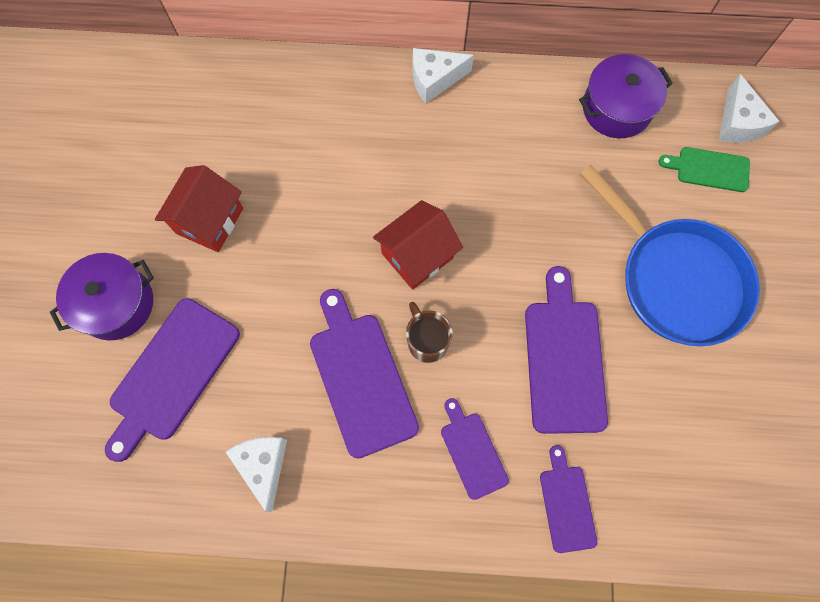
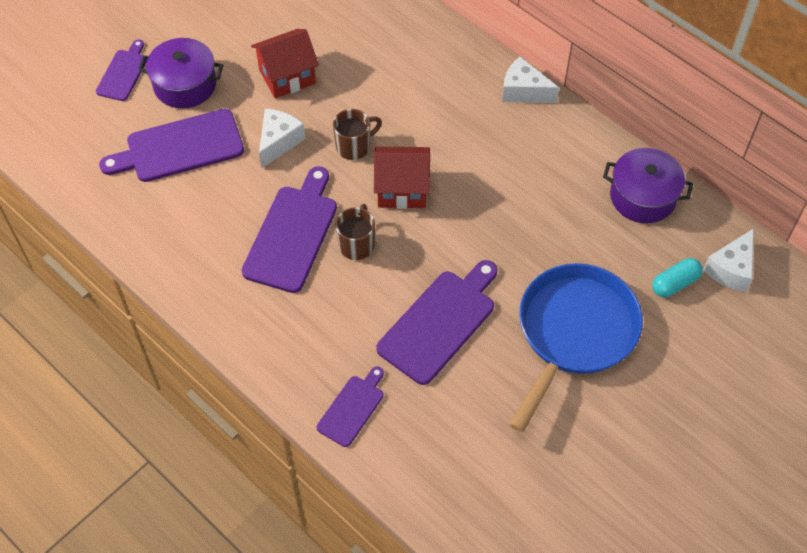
camera: 40 degrees right, 15 degrees down
(263, 465) = (184, 238): white cheese -> white cheese (279, 142)
(337, 245) = (354, 146): none -> brown mug
(472, 451) = (321, 330): purple cutting board -> purple cutting board (123, 73)
(675, 278) = (574, 333): blue pan -> blue pan turned 150 degrees counterclockwise
(709, 169) = (675, 283): green cutting board -> turquoise capsule

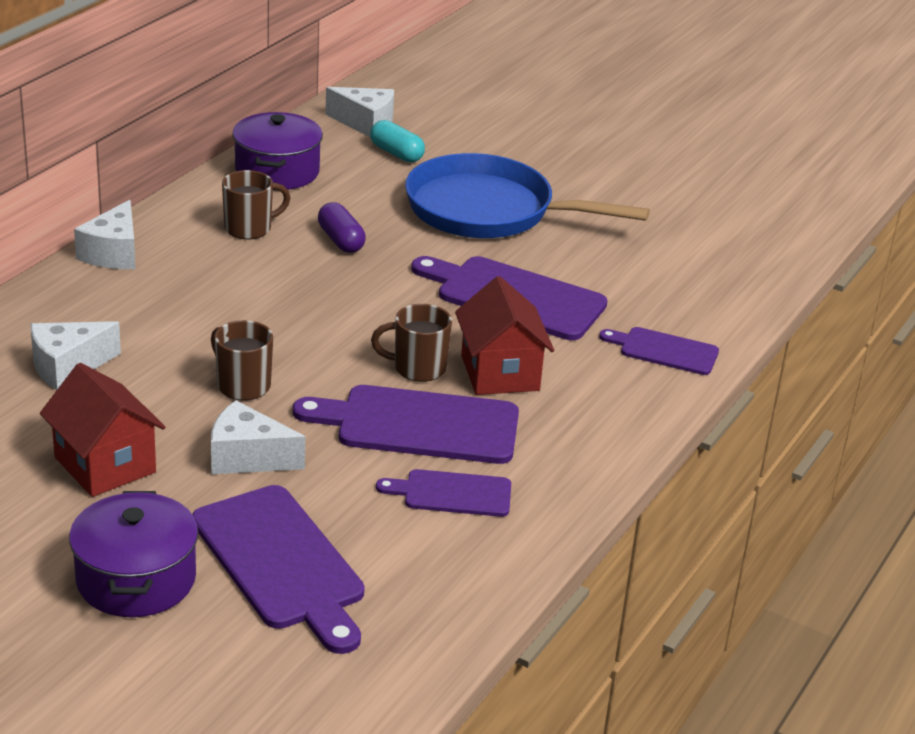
camera: 105 degrees left, 25 degrees down
(123, 73) = (114, 666): purple cutting board -> purple cutting board (452, 494)
(389, 63) = (67, 367): none -> white cheese
(402, 189) = (312, 339): red house -> red house (500, 373)
(532, 224) = (341, 240): none -> purple capsule
(553, 170) = (249, 228): none -> brown mug

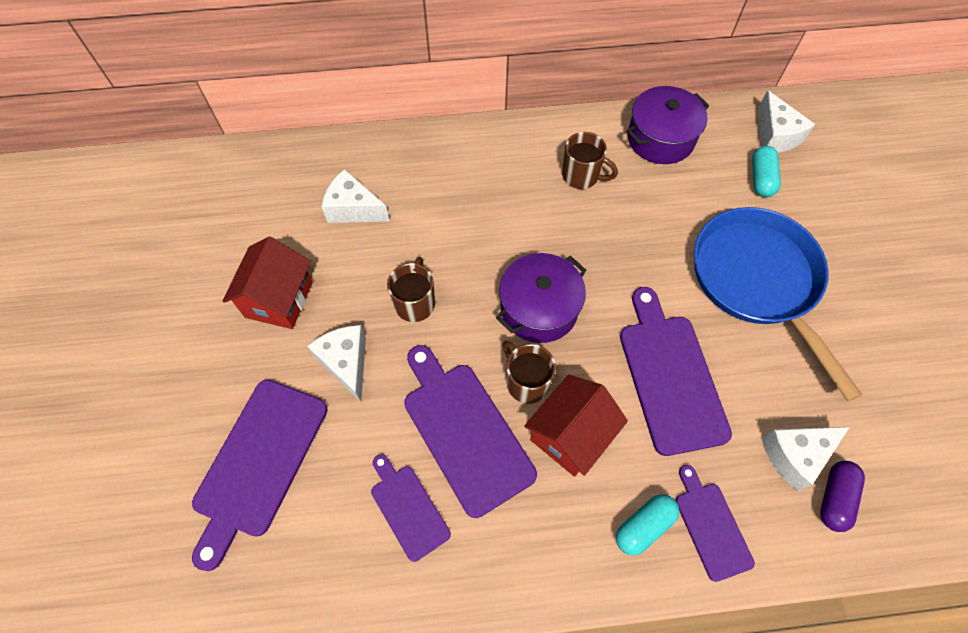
camera: 55 degrees right, 30 degrees up
(113, 253) = (483, 138): white cheese -> white cheese (795, 455)
(136, 579) = (188, 399): purple pot -> purple pot (539, 309)
(341, 240) = (623, 230): purple capsule -> purple capsule (835, 498)
(625, 381) = (644, 526): none -> turquoise capsule

